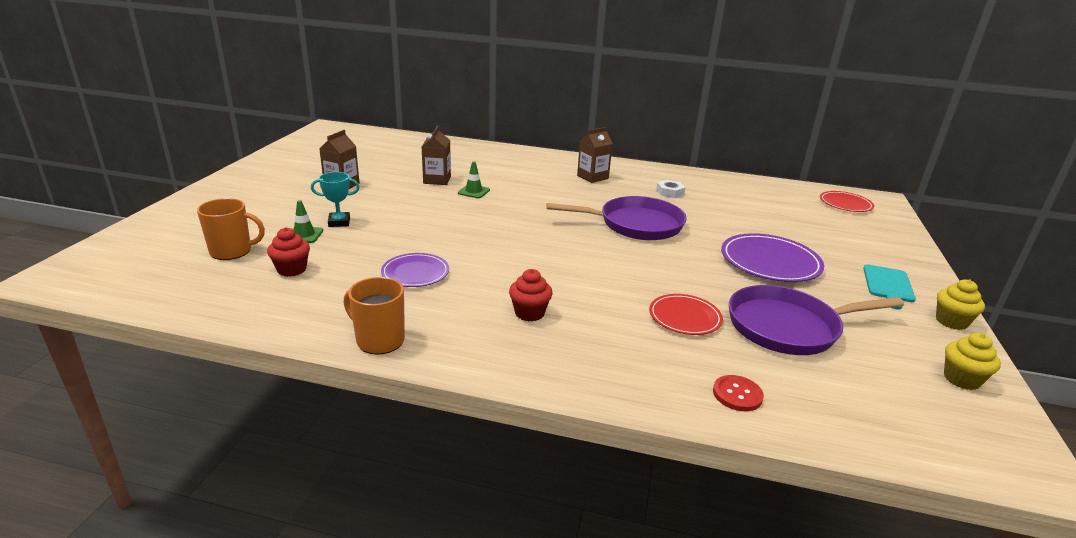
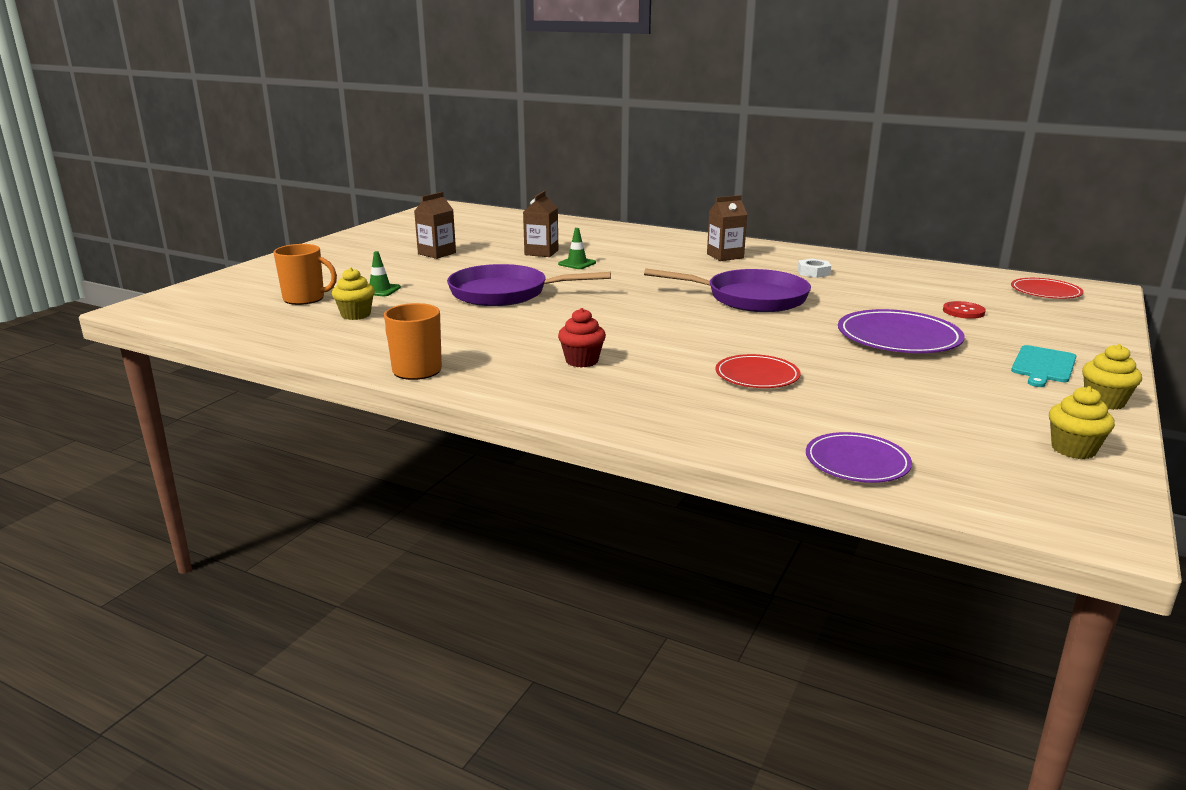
camera: 15 degrees right, 5 degrees down
(292, 269) = (356, 315): red cupcake -> yellow cupcake
(339, 222) = (419, 282): turquoise trophy -> none
(415, 273) = (478, 324): purple plate -> purple plate (857, 462)
(737, 394) = (775, 438): red button -> red button (963, 311)
(789, 327) = (880, 392): purple pan -> purple pan (505, 293)

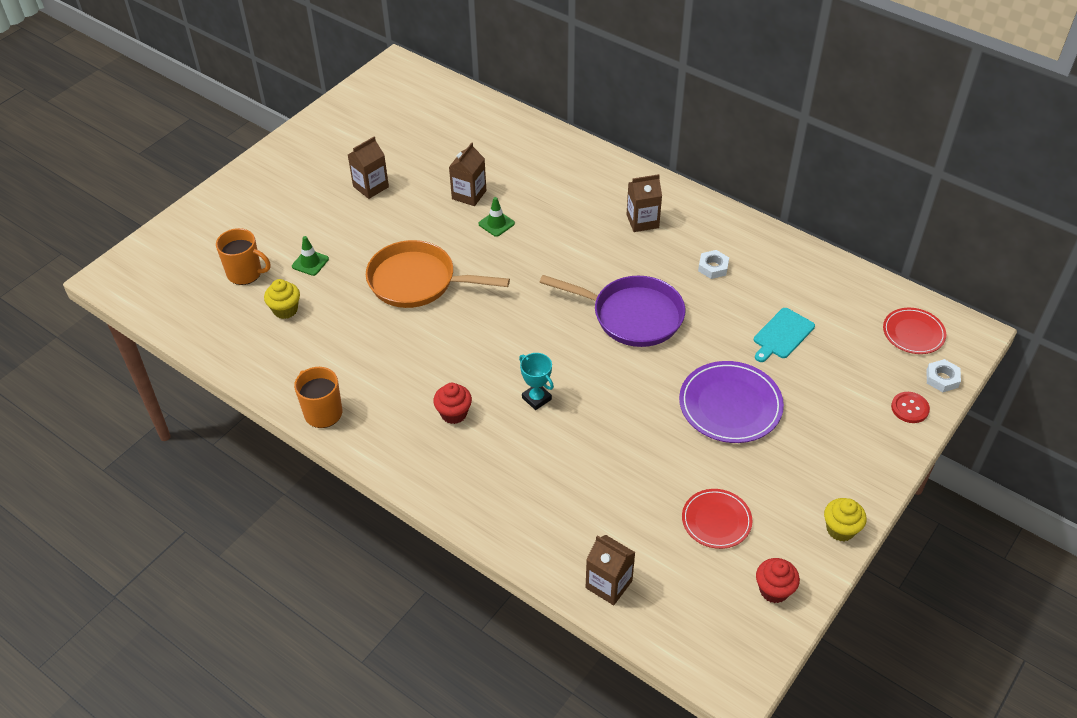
camera: 10 degrees right, 25 degrees up
(505, 293) = (418, 281): purple pan -> orange pan
(676, 346) = (536, 398): none -> turquoise trophy
(757, 375) = (585, 454): red plate -> red plate (716, 520)
(857, 462) = (608, 584): purple plate -> brown carton
(963, 311) = (813, 364): red button -> red button (909, 408)
(1043, 366) = (826, 468): turquoise cutting board -> turquoise cutting board (782, 335)
(1073, 449) = (774, 590): yellow cupcake -> red cupcake
(1103, 311) = (942, 378): none -> white nut

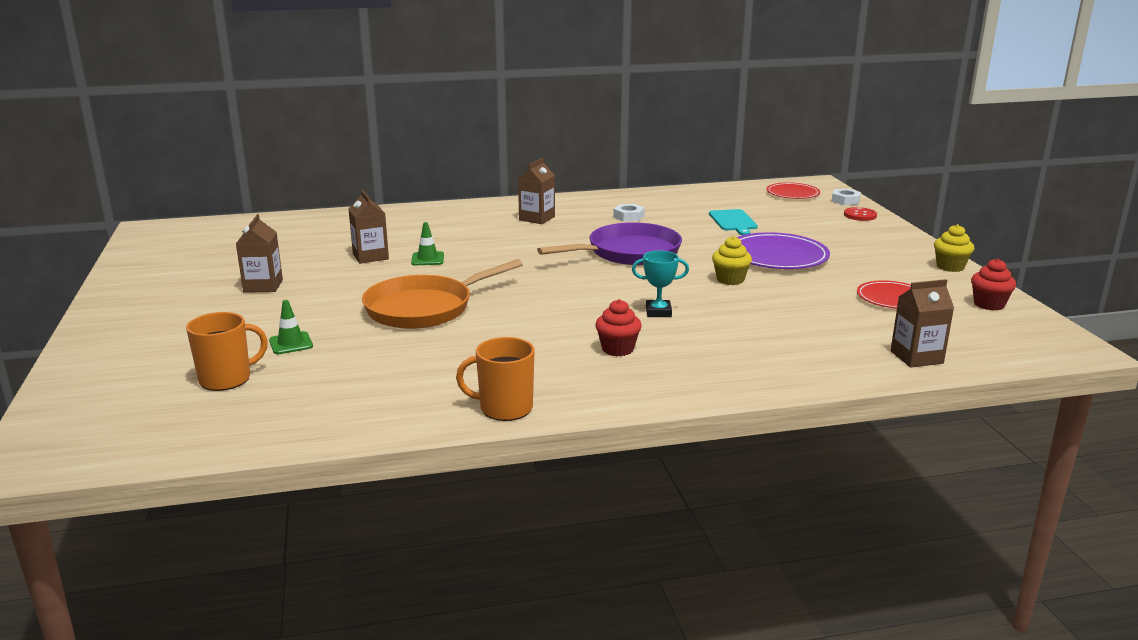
camera: 50 degrees left, 25 degrees down
(285, 310) = (325, 377): yellow cupcake -> yellow cupcake (730, 280)

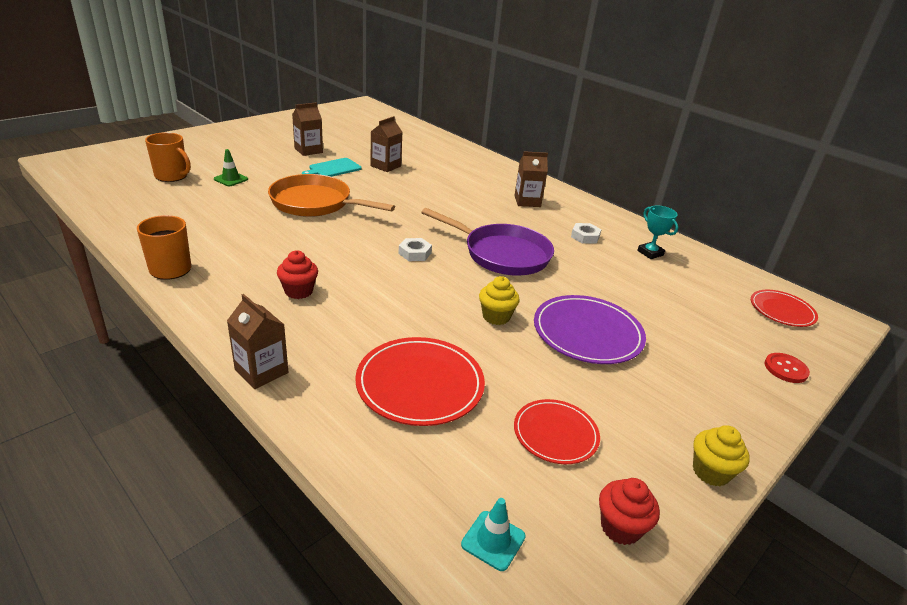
camera: 55 degrees right, 10 degrees up
(427, 259) = (401, 183): green traffic cone -> none
(658, 312) = (387, 294): turquoise trophy -> turquoise trophy (650, 253)
(733, 221) = (647, 290): turquoise cutting board -> turquoise cutting board (333, 168)
(807, 328) = (420, 384): none -> red plate
(845, 200) = (818, 350): white nut -> white nut (415, 253)
(916, 357) = (403, 478): brown carton -> brown carton (261, 371)
(988, 343) = (493, 540): none -> turquoise traffic cone

